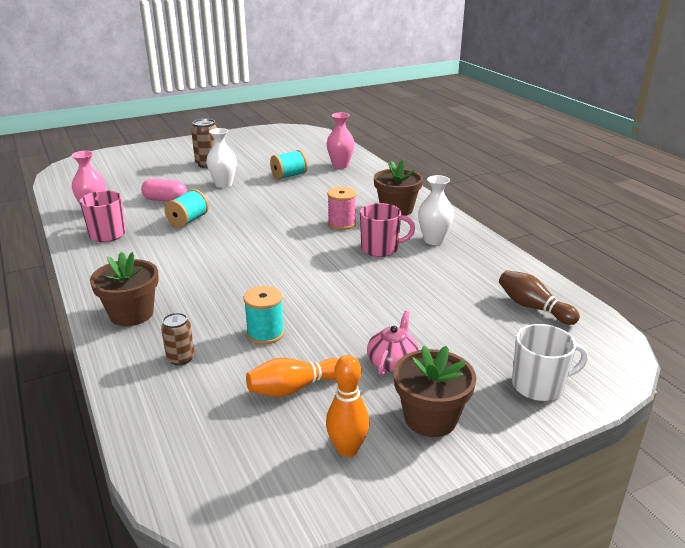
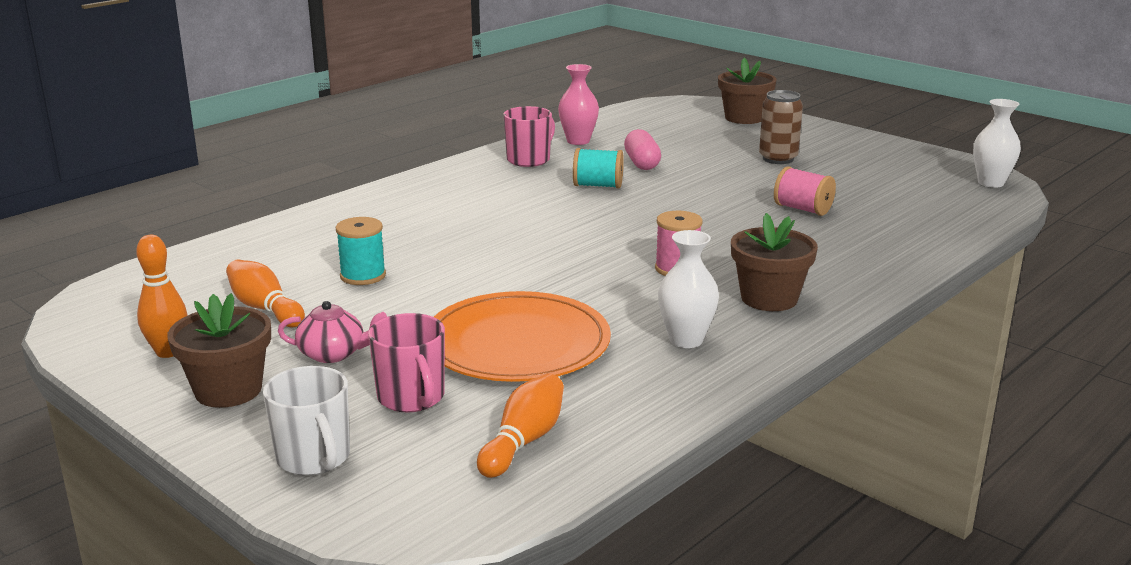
camera: 70 degrees right, 5 degrees down
(131, 314) = (370, 209): brown flower pot -> brown flower pot (744, 118)
(180, 358) = (300, 247): brown can -> none
(223, 184) = (724, 180): white vase -> white vase (990, 183)
(289, 176) = (802, 209): turquoise spool -> pink spool
(340, 165) = (890, 234): pink vase -> none
(380, 249) = (621, 306): pink mug -> pink mug (411, 398)
(413, 290) = (517, 344): none -> orange plate
(533, 307) = (523, 441): brown bowling pin -> orange bowling pin

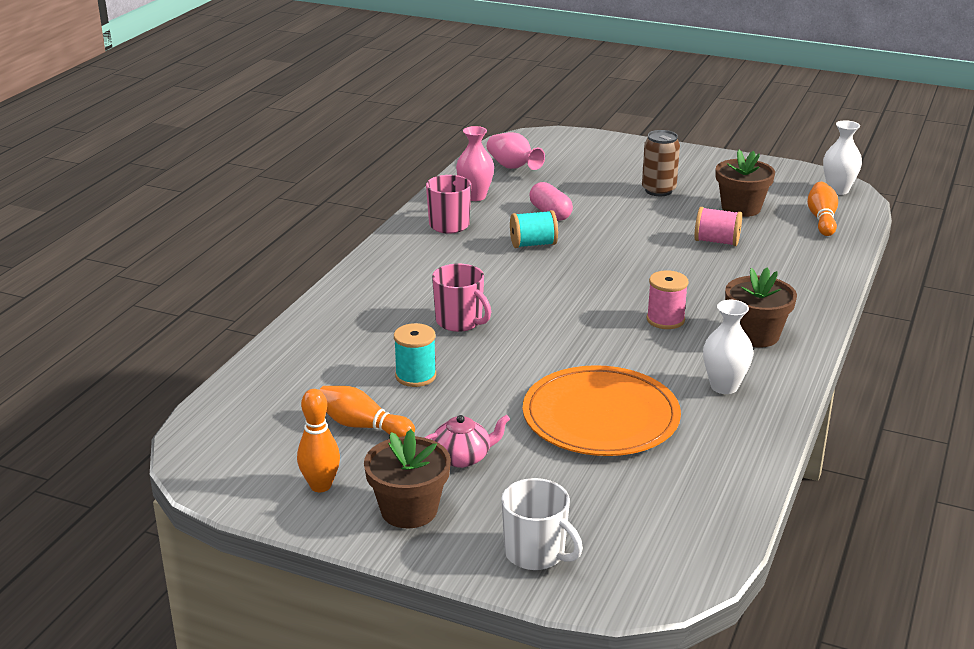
camera: 20 degrees left, 5 degrees up
(411, 398) = (562, 484): pink mug -> pink mug (460, 321)
(523, 441) = (678, 502): orange bowling pin -> orange bowling pin (822, 219)
(640, 123) = (512, 167): none -> pink vase
(744, 118) = (597, 148): brown flower pot -> brown flower pot (741, 208)

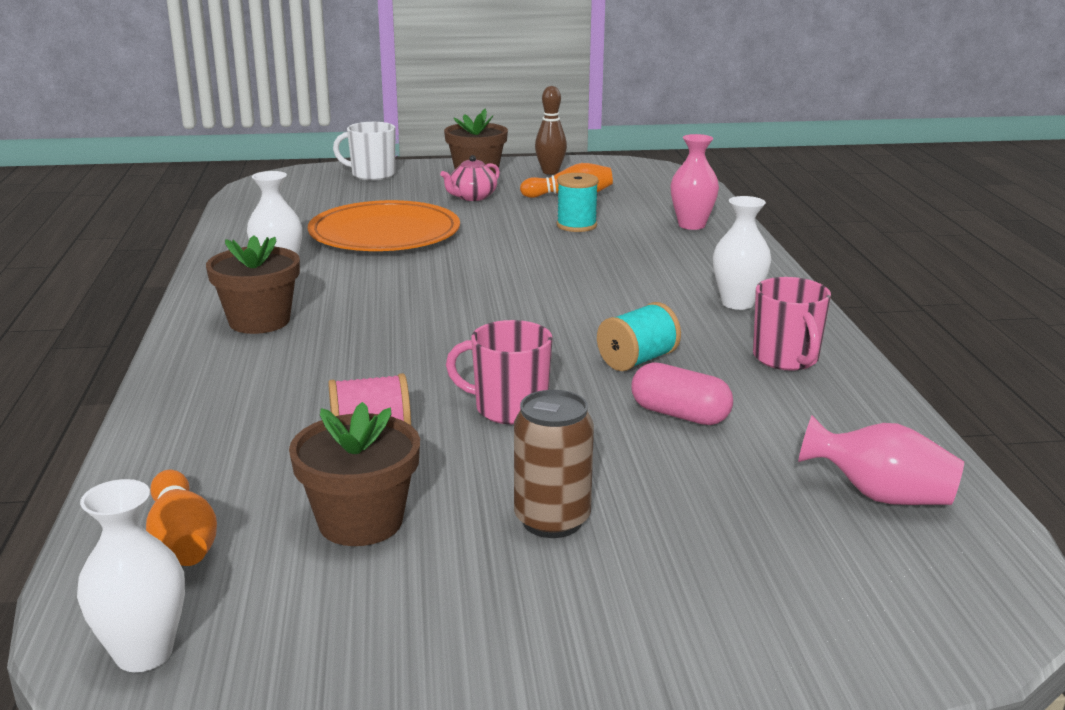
camera: 150 degrees right, 5 degrees down
(320, 486) = (550, 172): orange bowling pin -> brown bowling pin
(415, 264) = (737, 303): none -> white vase
(460, 321) = (599, 266): pink mug -> pink mug (509, 408)
(475, 196) = (832, 413): pink vase -> pink vase (691, 225)
(665, 320) = (378, 313): pink spool -> none

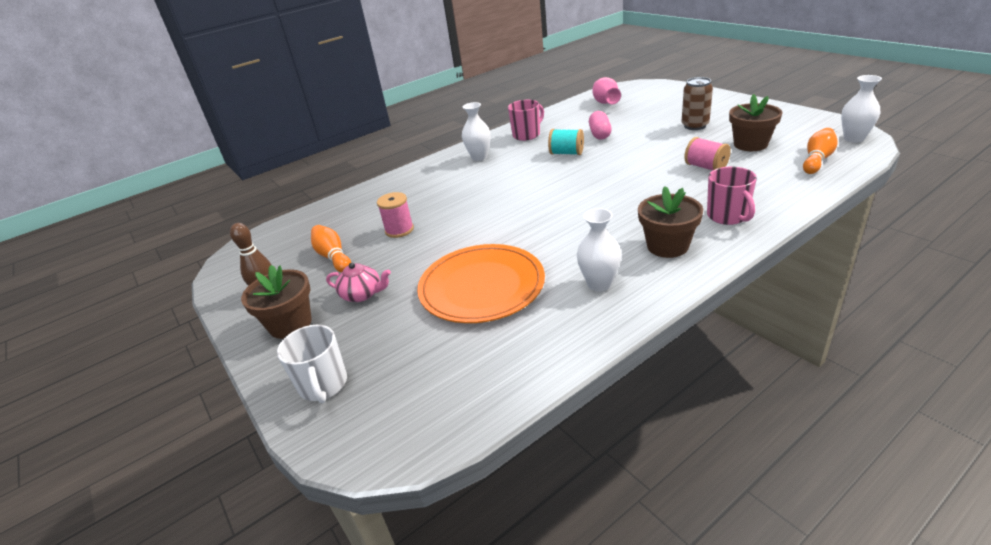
camera: 115 degrees left, 10 degrees up
(509, 408) = (643, 156): pink mug -> pink mug (728, 216)
(576, 225) = (399, 230): turquoise spool -> pink spool
(691, 225) = (369, 200): pink vase -> none

